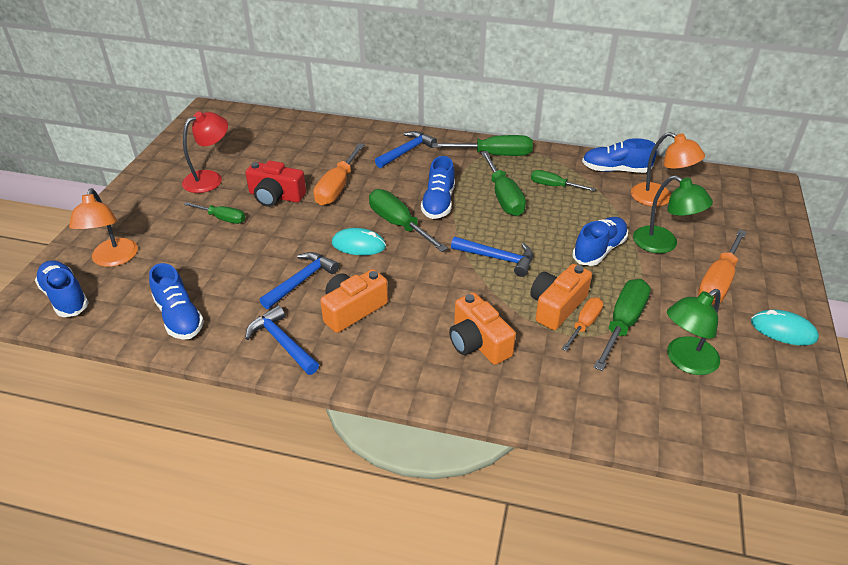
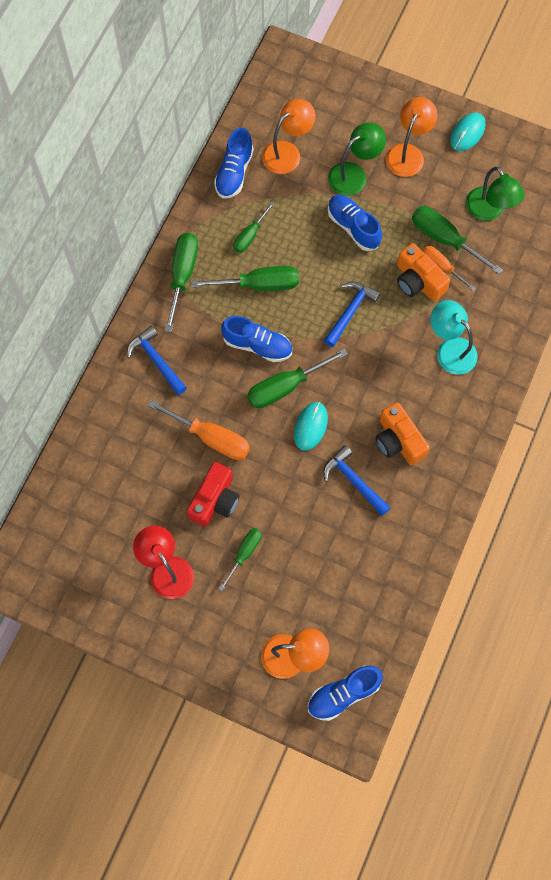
camera: 80 degrees left, 30 degrees up
(179, 317) = (386, 586): blue shoe -> none
(282, 342) = (429, 500): blue hammer -> none
(478, 342) = (450, 349): orange camera -> turquoise lamp
(718, 282) = (408, 153): orange screwdriver -> orange lamp

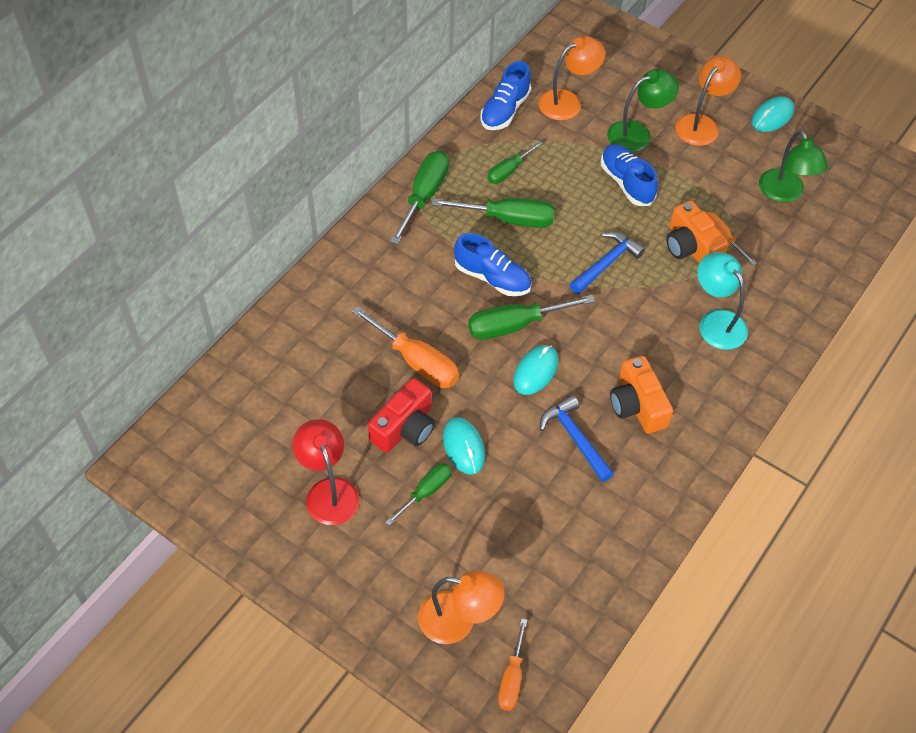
camera: 10 degrees right, 15 degrees down
(156, 360) = (373, 272): blue hammer -> none
(266, 507) = (463, 447): none -> turquoise mouse
(343, 694) = (512, 678): blue shoe -> orange screwdriver
(444, 239) = (729, 212): green screwdriver -> none

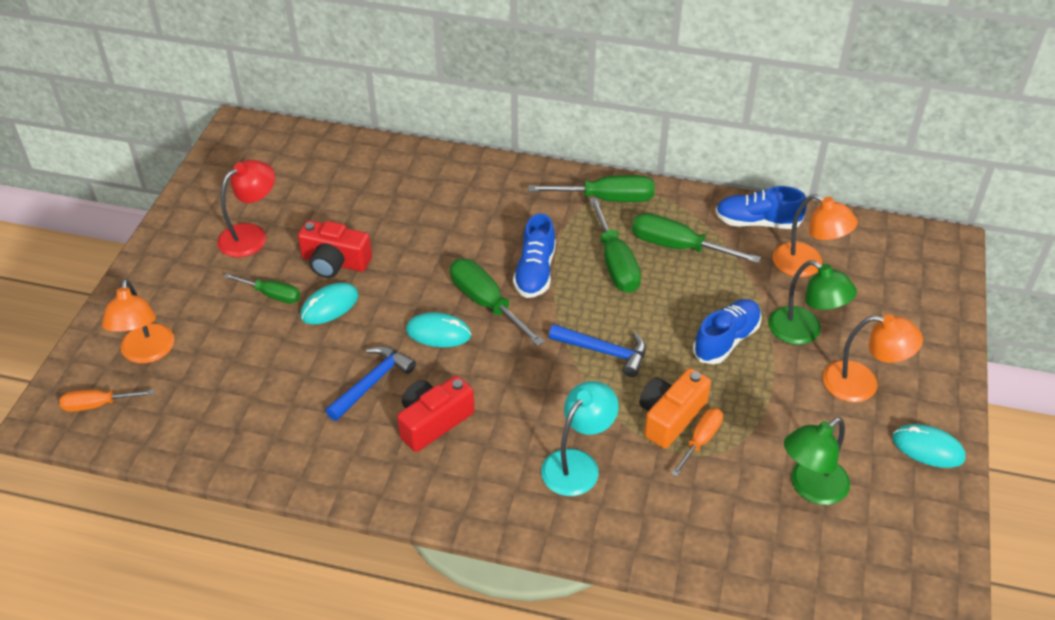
camera: 70 degrees right, 10 degrees down
(416, 361) = (410, 249): orange screwdriver -> none
(508, 171) = (678, 247): green screwdriver -> green screwdriver, size x1.63
(637, 405) = (433, 422): orange camera -> red camera

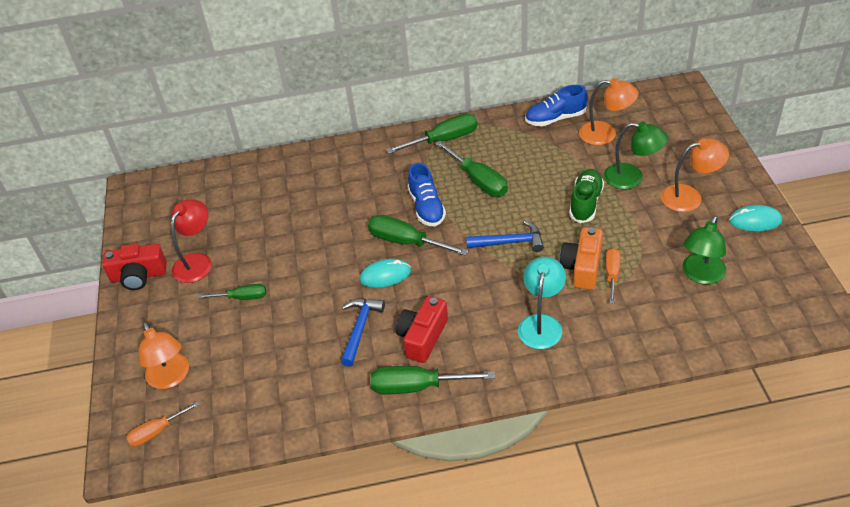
camera: 20 degrees left, 0 degrees up
(329, 306) = (292, 288): turquoise mouse -> none
(335, 262) = (275, 256): red camera -> red camera (139, 275)
(678, 247) = (513, 154): green screwdriver -> green screwdriver (417, 386)
(726, 340) = (585, 203): blue shoe -> green shoe

